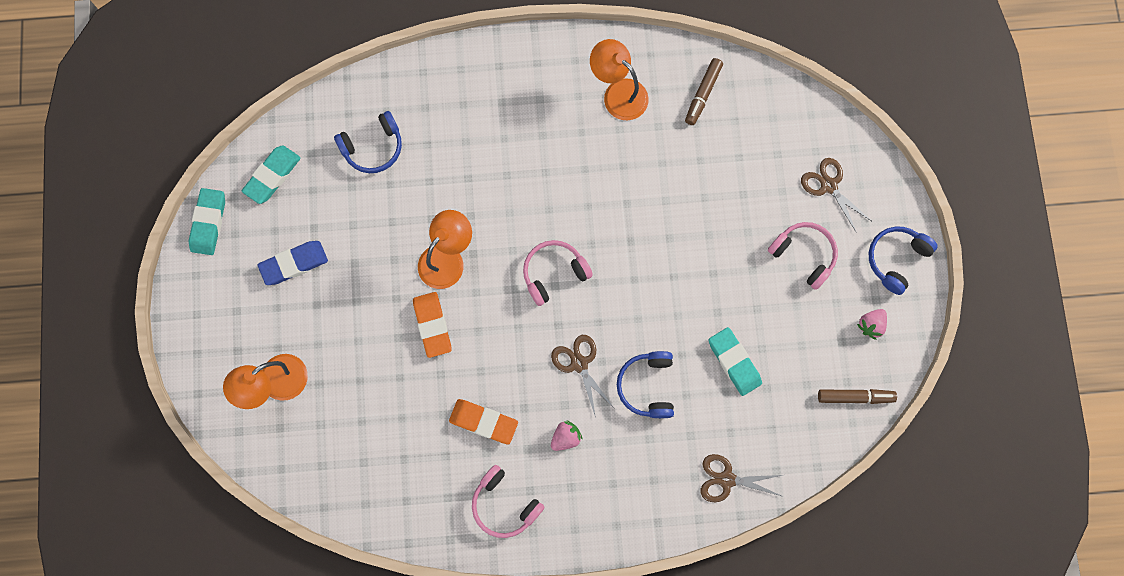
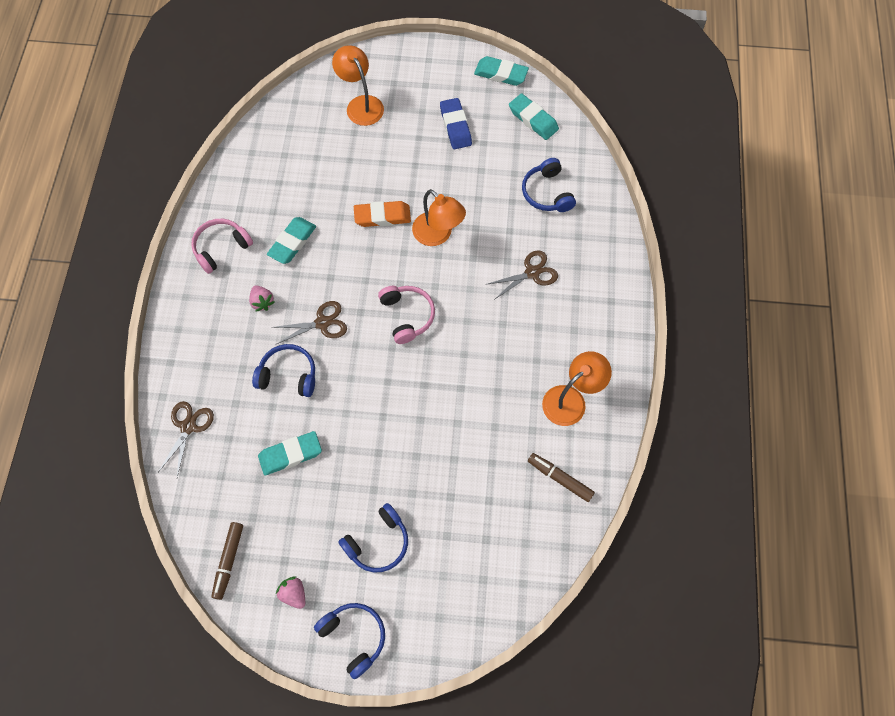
camera: 100 degrees right, 10 degrees down
(483, 422) = (292, 242): orange eraser -> turquoise eraser
(803, 255) = (378, 542): pink headphones -> blue headphones
(828, 186) = (444, 584): brown scissors -> brown scissors (532, 273)

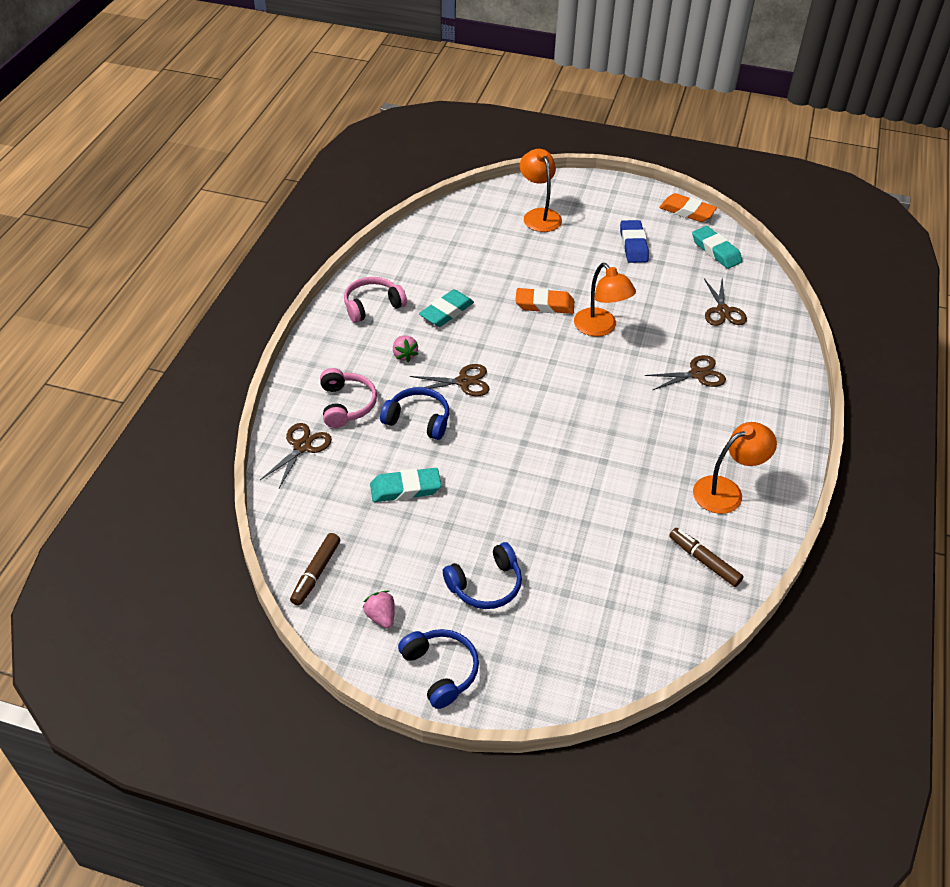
camera: 10 degrees right, 20 degrees down
(407, 316) = (555, 390): pink headphones -> pink headphones (346, 405)
(501, 74) = (687, 211): turquoise eraser -> orange eraser
(547, 193) = (723, 311): blue headphones -> brown scissors

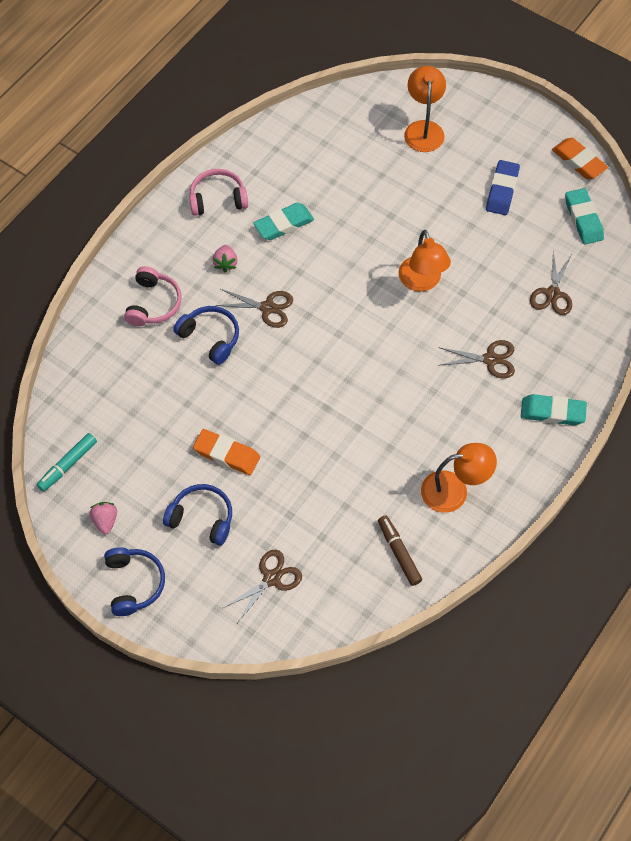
camera: 20 degrees right, 15 degrees up
(302, 446) = (99, 337): brown scissors -> brown scissors (271, 578)
(316, 573) = (67, 465): brown marker -> turquoise marker
(405, 489) = (172, 405): turquoise eraser -> turquoise eraser (552, 412)
(485, 585) = (202, 518): blue headphones -> blue headphones turned 150 degrees counterclockwise
(544, 305) = (380, 240): orange eraser -> orange eraser (227, 454)

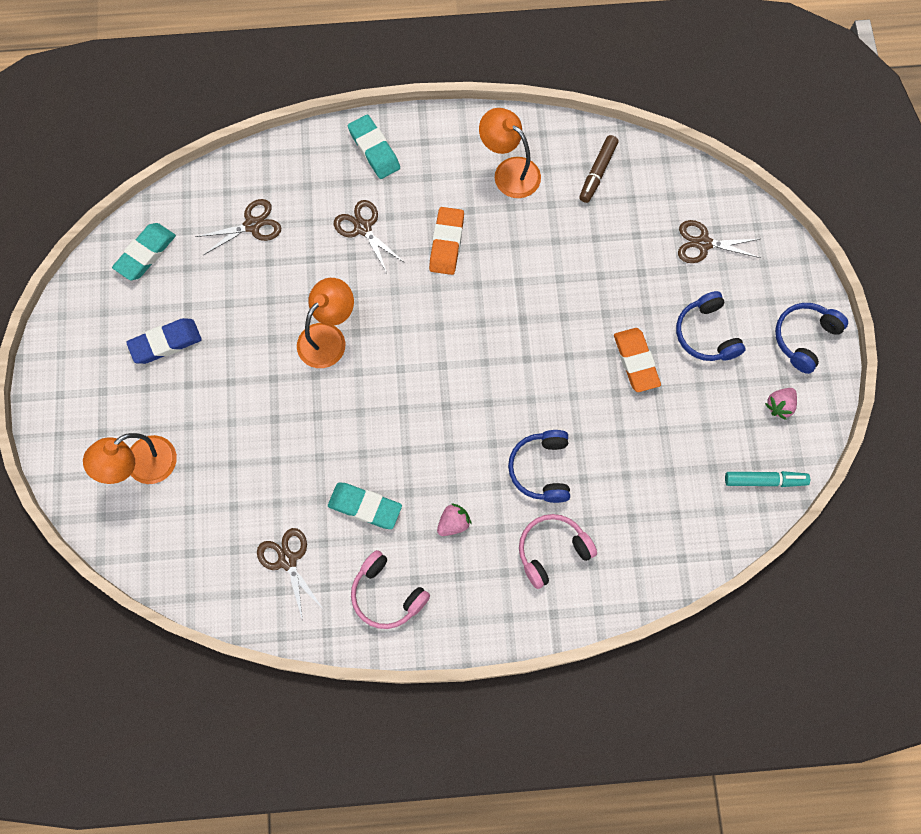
camera: 130 degrees left, 10 degrees up
(267, 308) = (468, 446): brown scissors -> brown scissors (287, 560)
(578, 161) = (77, 301): orange eraser -> orange eraser (446, 243)

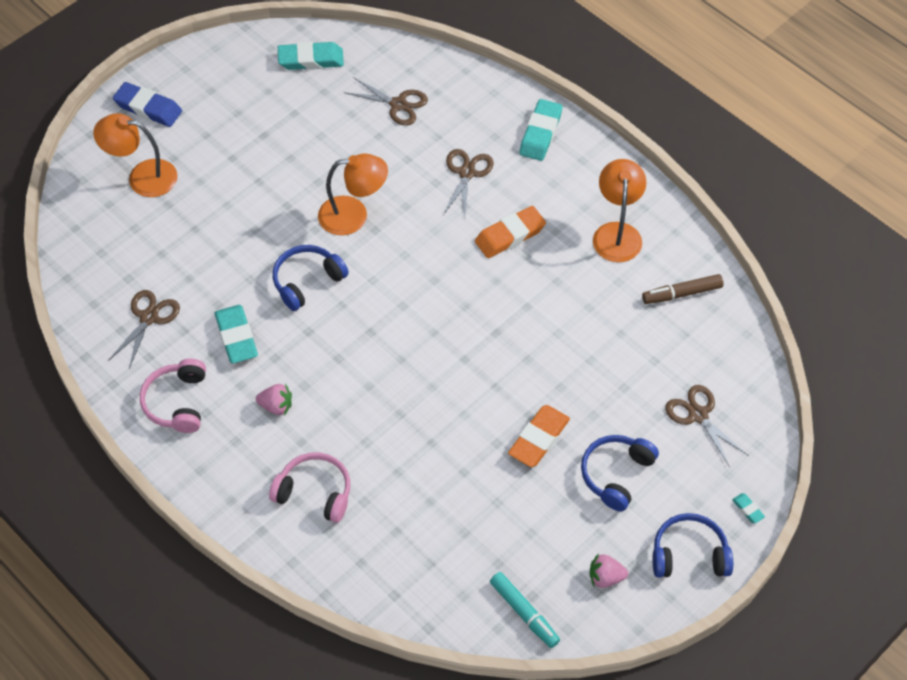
camera: 50 degrees right, 15 degrees down
(165, 343) = (252, 121): blue eraser -> blue eraser (148, 108)
(541, 469) = (378, 436): blue headphones -> blue headphones (307, 281)
(800, 273) = (747, 509): none -> turquoise eraser

